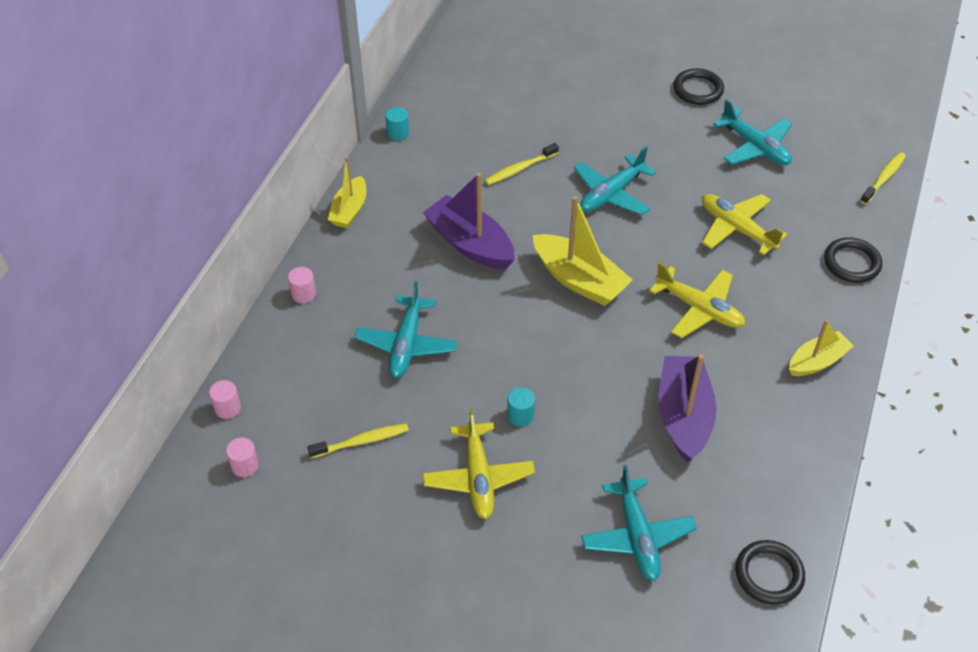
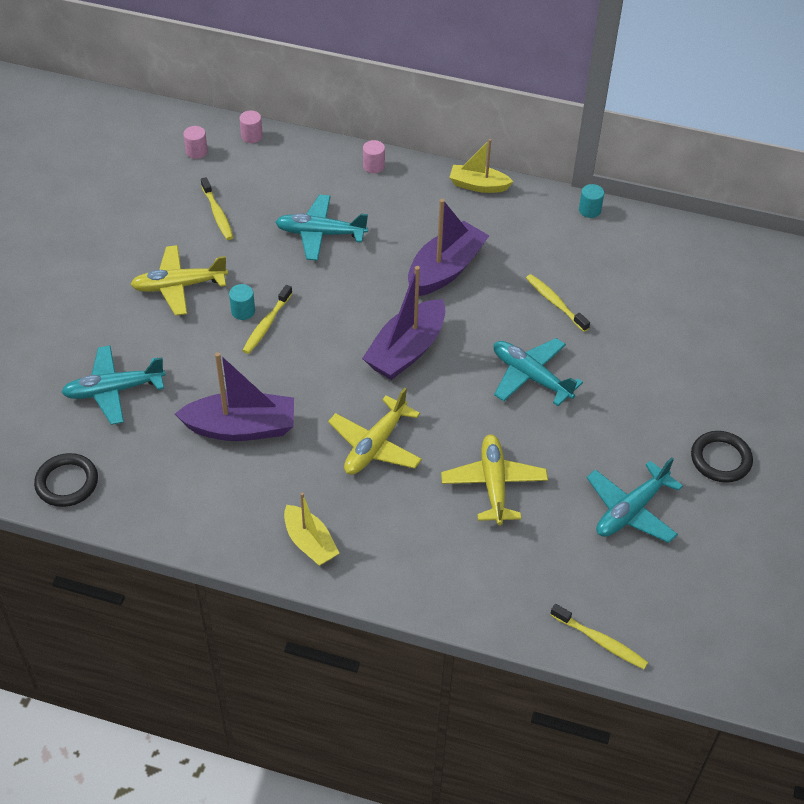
camera: 85 degrees right, 0 degrees up
(540, 393) = (267, 324): none -> yellow toothbrush
(579, 280) = (406, 350): yellow boat -> purple boat
(736, 229) = (493, 484): yellow plane -> yellow plane turned 45 degrees counterclockwise
(851, 263) = (453, 590): black ring -> none

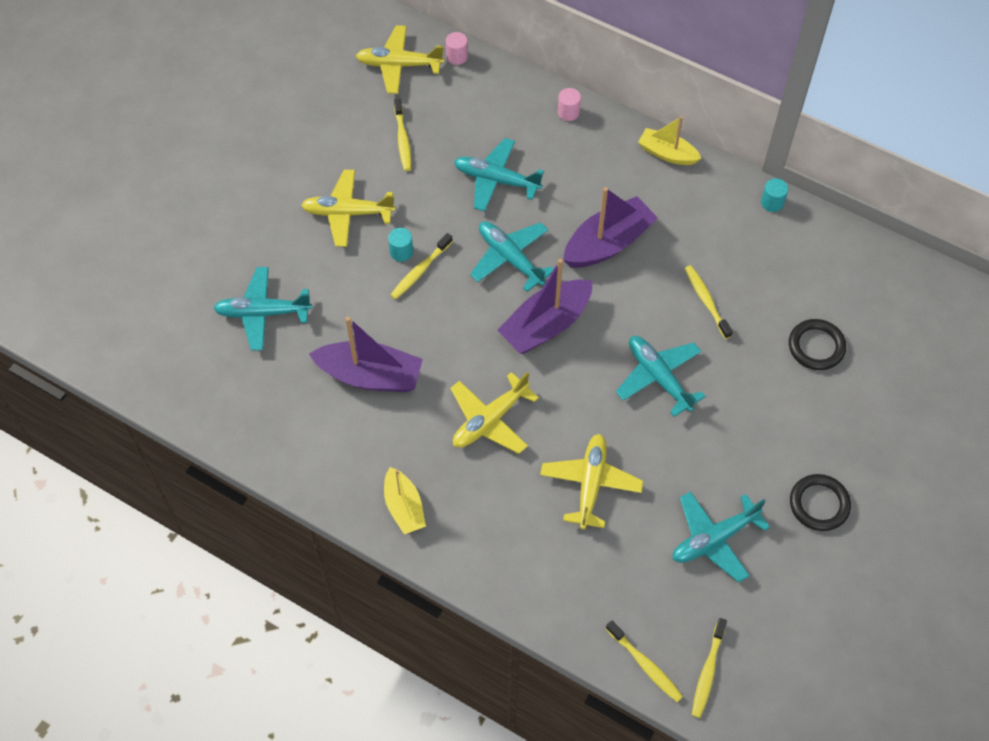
camera: 15 degrees right, 10 degrees up
(67, 482) = (200, 399): black ring -> black ring (816, 346)
(196, 151) = (399, 65): pink cylinder -> yellow plane
(354, 298) = (510, 258): none -> turquoise plane
(664, 634) = (708, 671): none -> yellow toothbrush

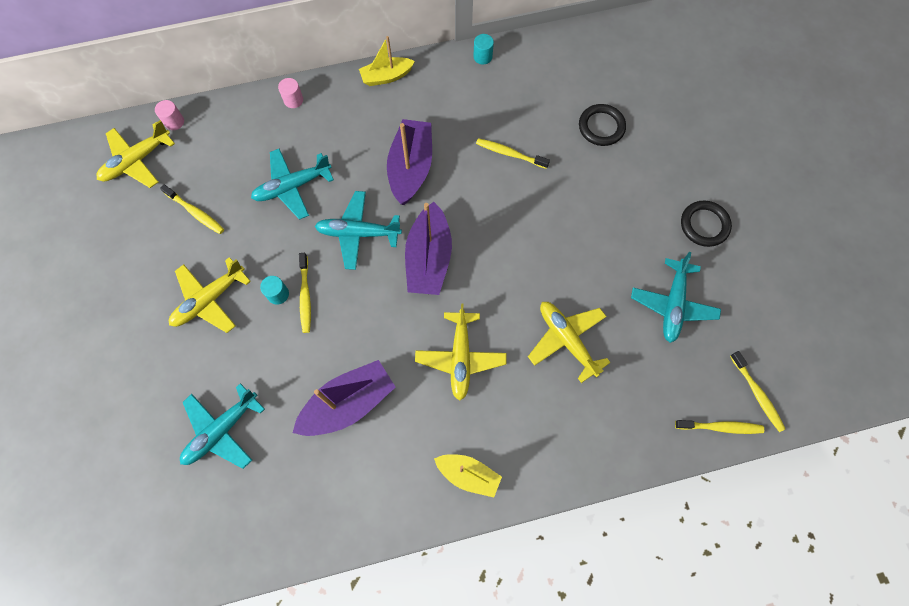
camera: 45 degrees left, 10 degrees up
(659, 377) = (533, 229): turquoise plane -> none

